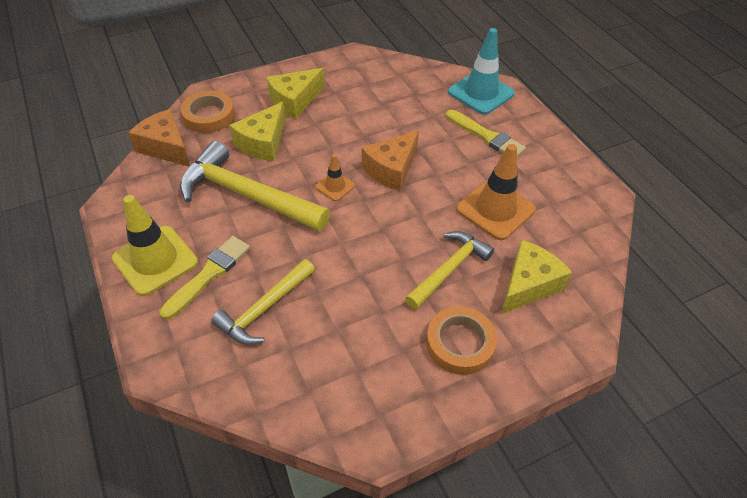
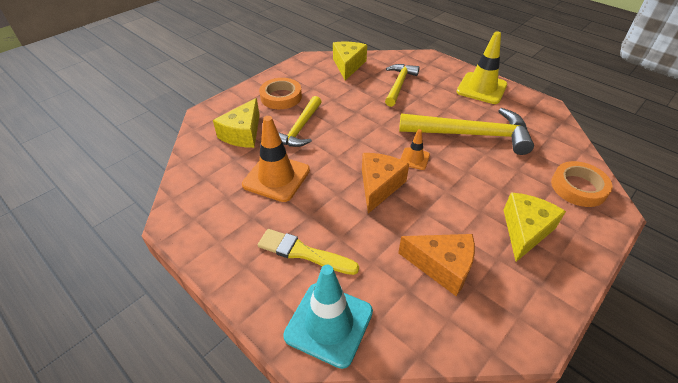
camera: 160 degrees right, 5 degrees down
(166, 147) = (570, 150): orange cheese -> orange cheese (442, 266)
(209, 274) = (444, 90): yellow brush -> none
(263, 143) = (504, 177): yellow cheese -> yellow cheese (348, 65)

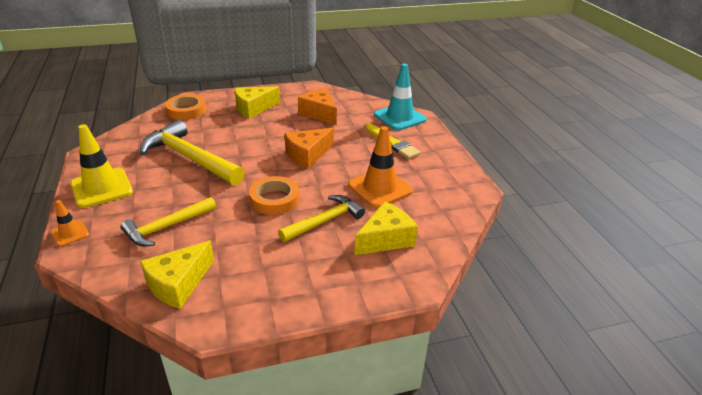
camera: 150 degrees left, 10 degrees down
(281, 97) = (311, 269): orange tape -> orange tape (274, 199)
(414, 159) = (259, 160): orange traffic cone -> orange traffic cone (70, 233)

